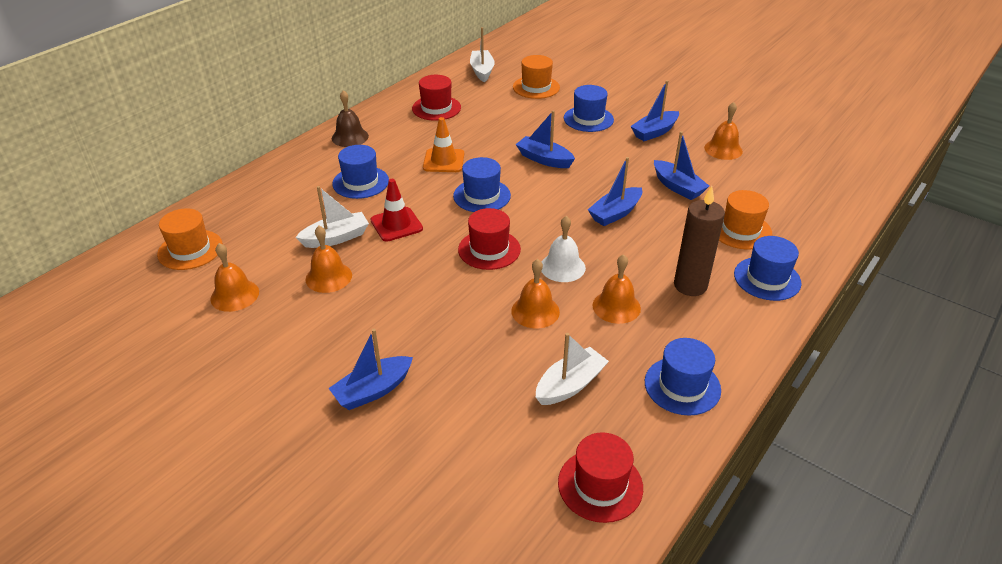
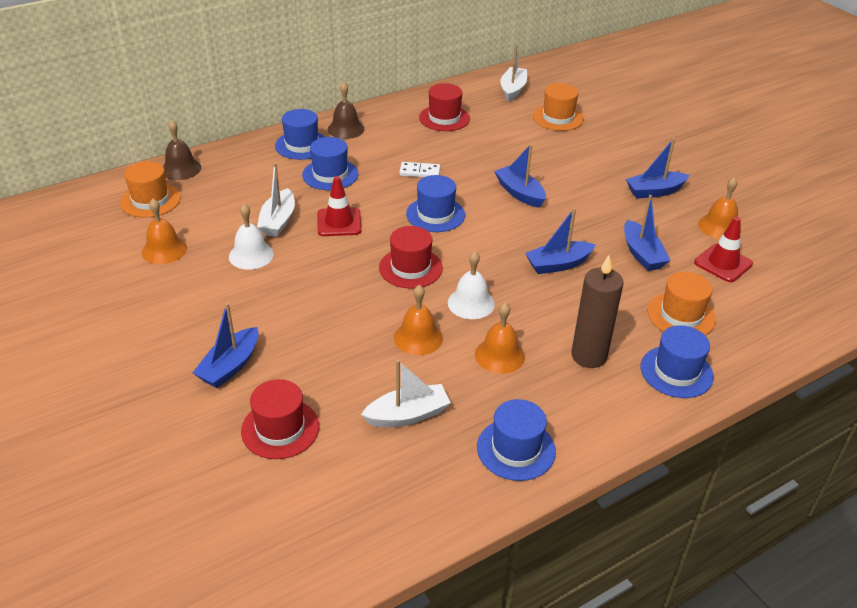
camera: 20 degrees right, 0 degrees up
(204, 211) = (181, 169): none -> brown bell
(328, 277) = (251, 255): orange bell -> white bell
(336, 238) = (278, 221): white boat -> white boat turned 105 degrees clockwise
(373, 390) = (230, 366): blue boat -> blue boat turned 45 degrees counterclockwise
(443, 161) = (419, 172): orange traffic cone -> white domino
(588, 119) = (592, 162): blue hat -> blue hat (302, 145)
(600, 485) = (378, 513): red hat -> red hat (280, 428)
(745, 179) = (723, 263): none -> red traffic cone

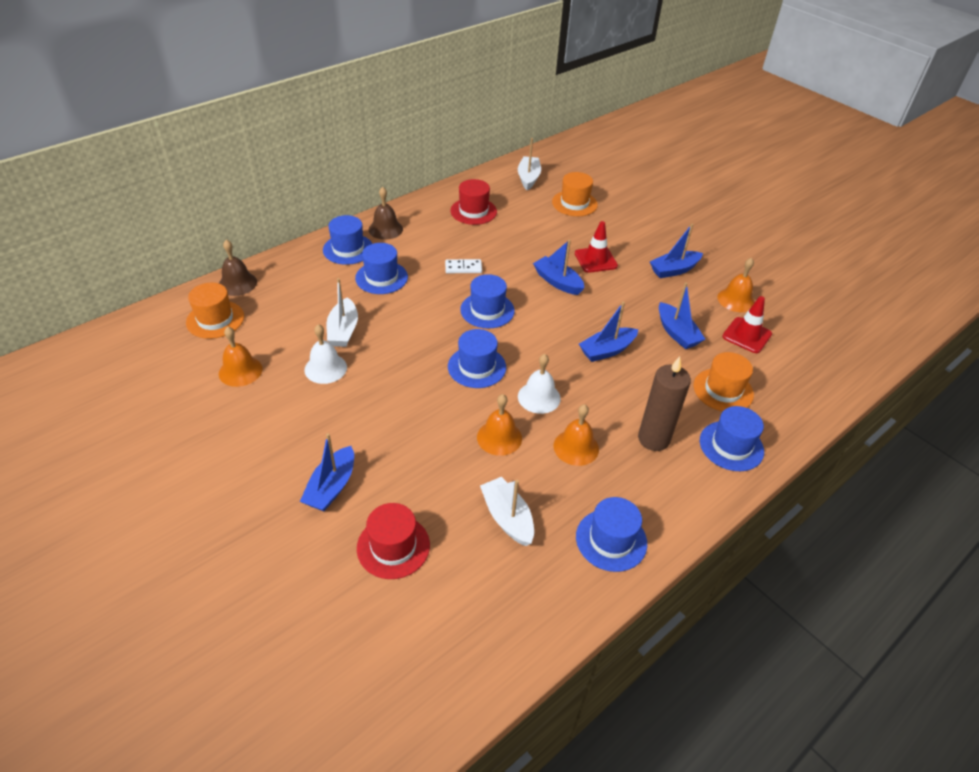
camera: 10 degrees left, 5 degrees up
(339, 222) = (401, 326): red traffic cone -> red traffic cone (595, 260)
(407, 415) = (507, 518): white boat -> white boat turned 90 degrees counterclockwise
(410, 268) = (477, 367): red hat -> blue hat

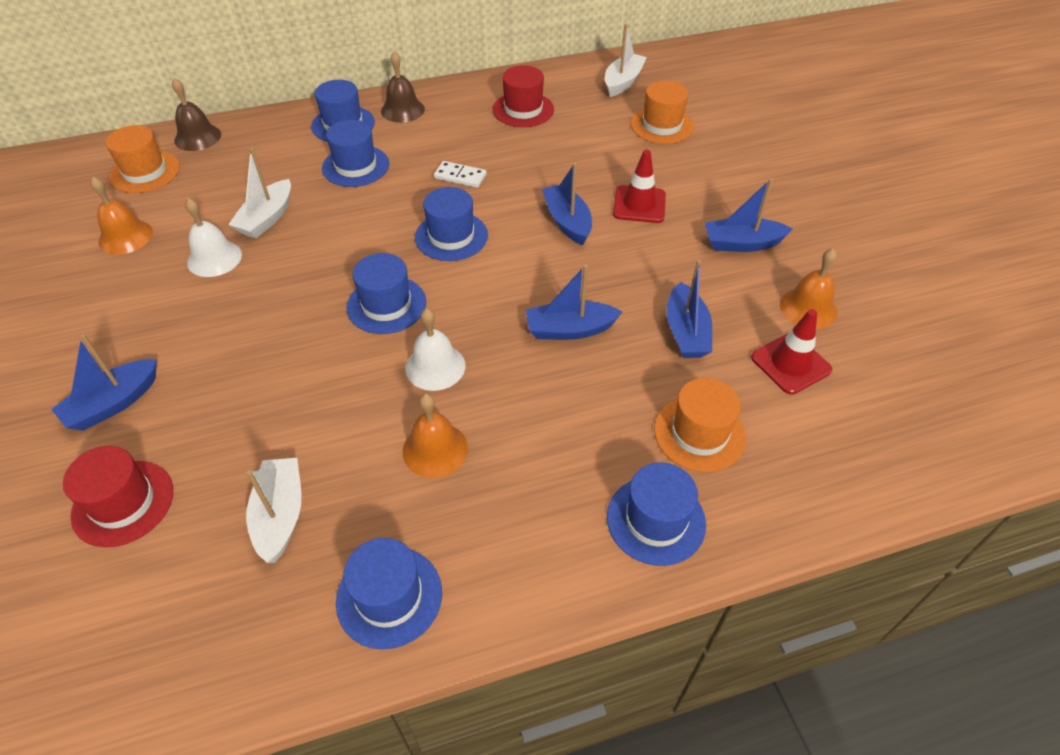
camera: 25 degrees right, 5 degrees up
(499, 437) = (348, 404): orange bell -> none
(653, 439) = (548, 472): brown candle -> none

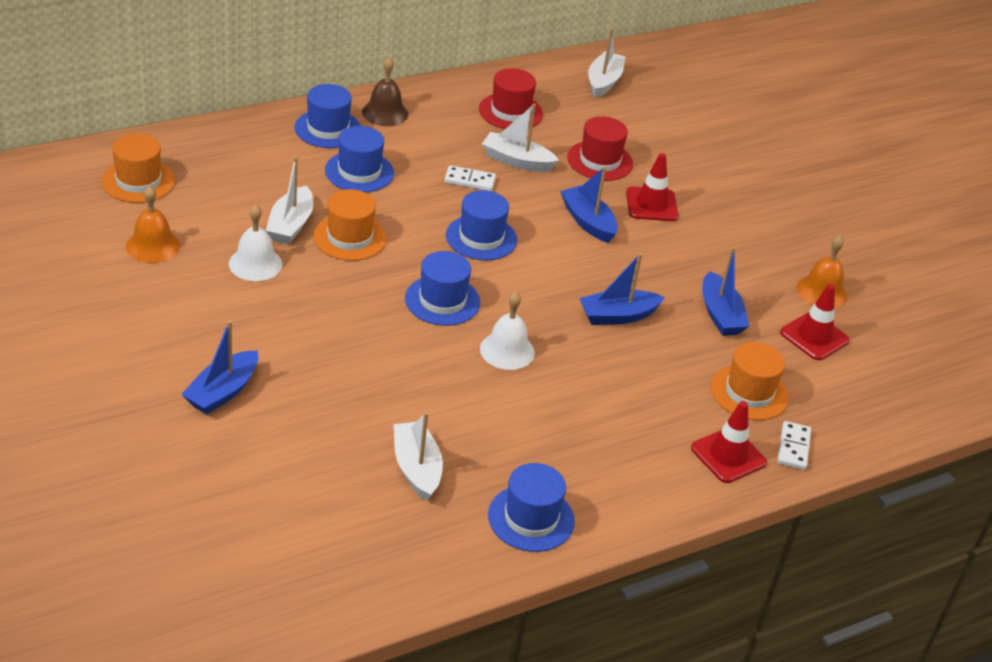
camera: 15 degrees left, 10 degrees down
(123, 503) = (274, 467): red hat -> red hat (600, 161)
(197, 137) = (177, 144): brown bell -> none
(435, 449) = (530, 414): orange bell -> none
(514, 157) = (517, 161): none -> white boat
(656, 520) = (728, 455): blue hat -> red traffic cone
(662, 125) = (654, 127): orange hat -> orange hat (350, 237)
(740, 513) = (793, 447): none -> white domino
(742, 243) = (753, 238): blue boat -> none

